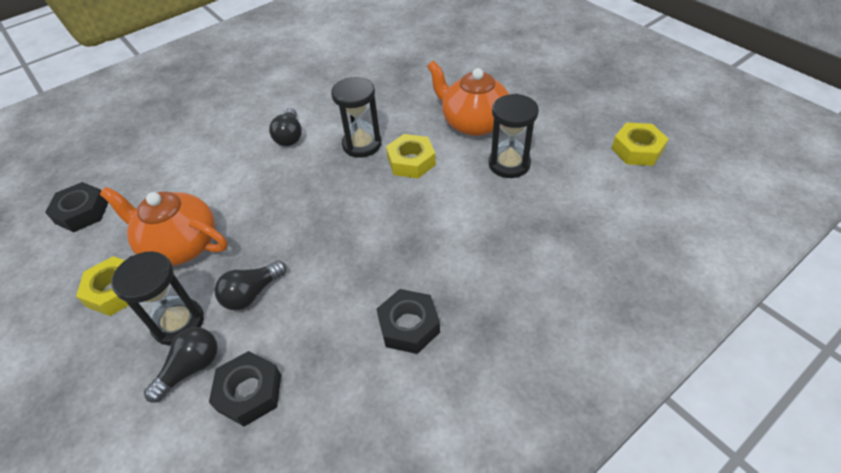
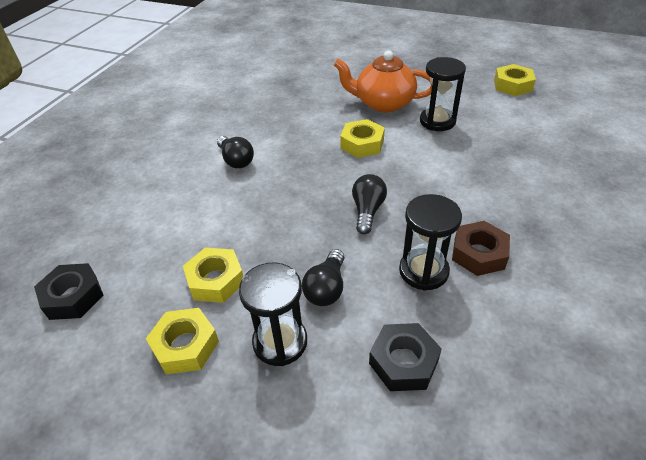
camera: 30 degrees left, 5 degrees down
(180, 245) = (216, 280): orange teapot -> yellow nut
(191, 368) = (331, 371): black light bulb -> black light bulb (367, 211)
(362, 144) = (308, 145): black hourglass -> black hourglass (423, 271)
(409, 326) = (479, 254): black nut -> brown nut

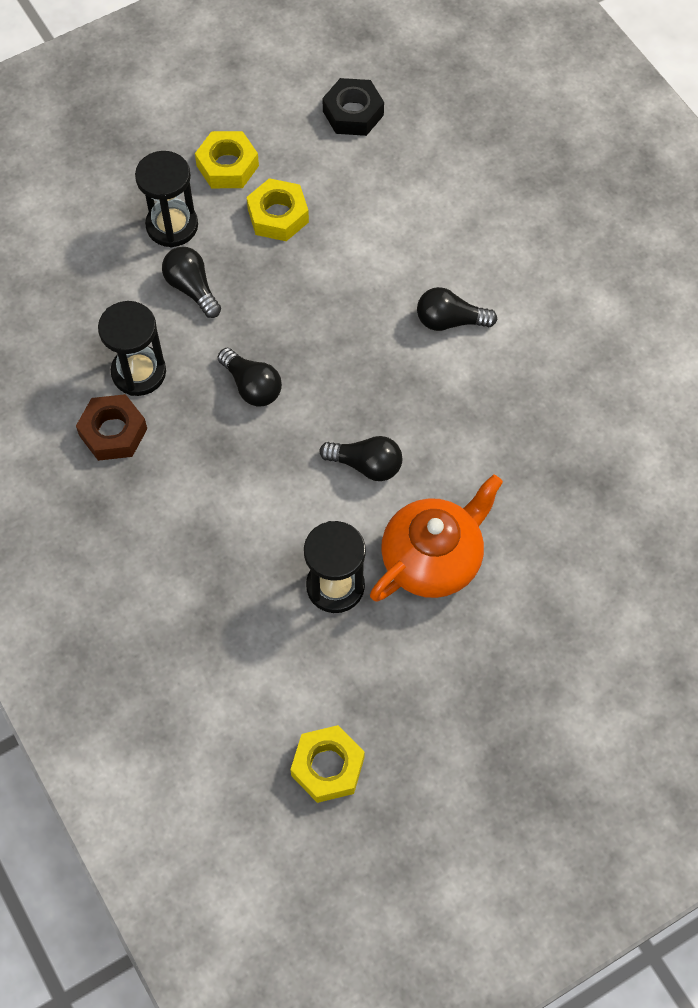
camera: 125 degrees right, 20 degrees up
(362, 144) = (366, 465): yellow nut -> black light bulb
(403, 362) = (78, 291): black nut -> none

